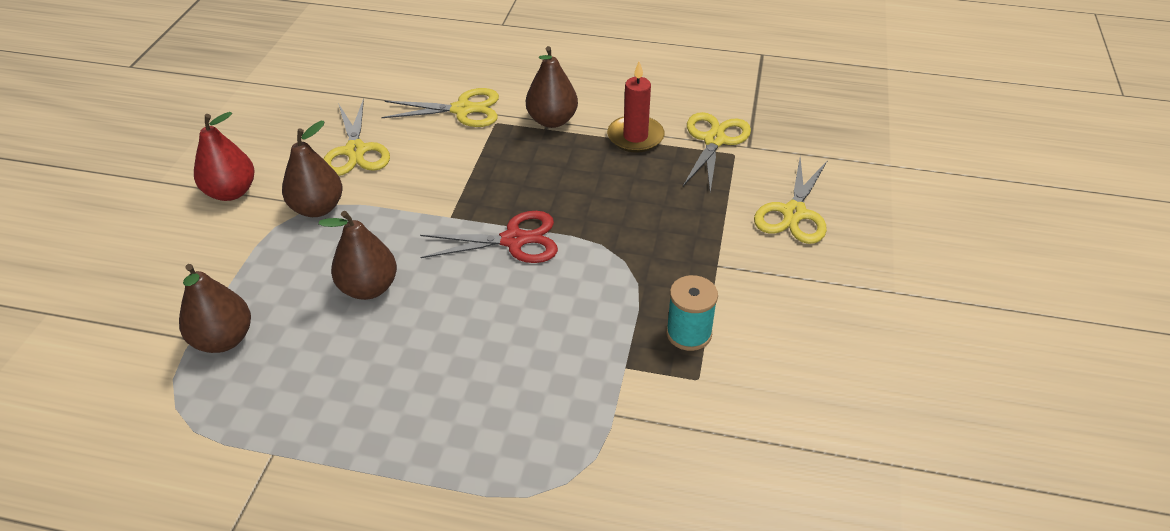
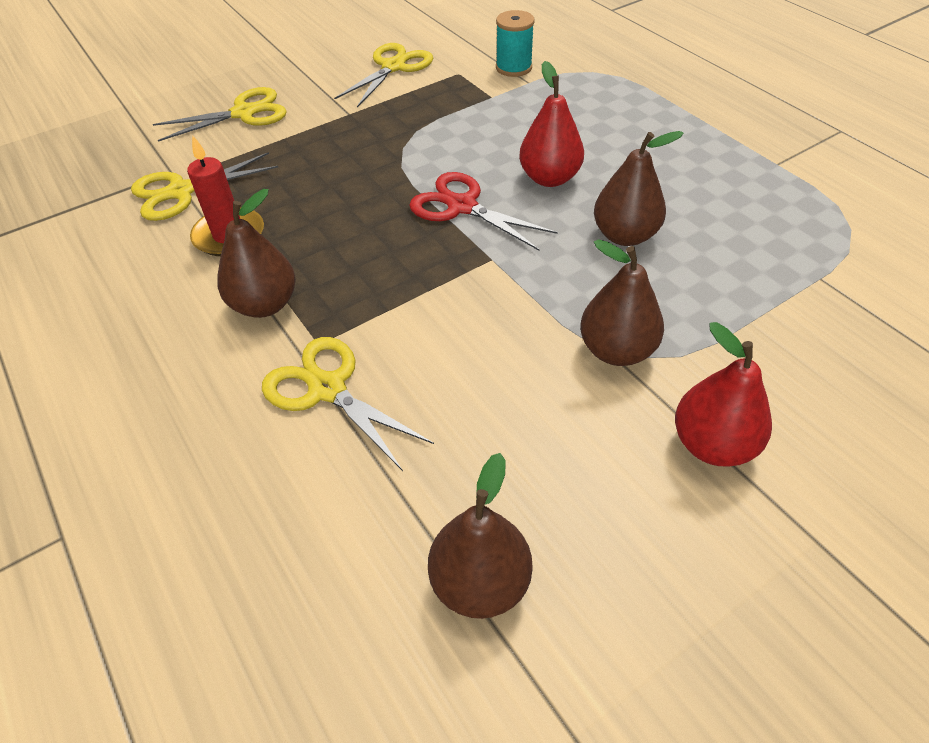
camera: 135 degrees left, 5 degrees up
(224, 339) = (788, 261): brown pear -> brown pear (480, 582)
(356, 151) = (511, 409): yellow scissors -> yellow scissors (393, 67)
(473, 305) = (549, 178): none -> red pear
(688, 333) = (429, 92): turquoise spool -> turquoise spool (513, 68)

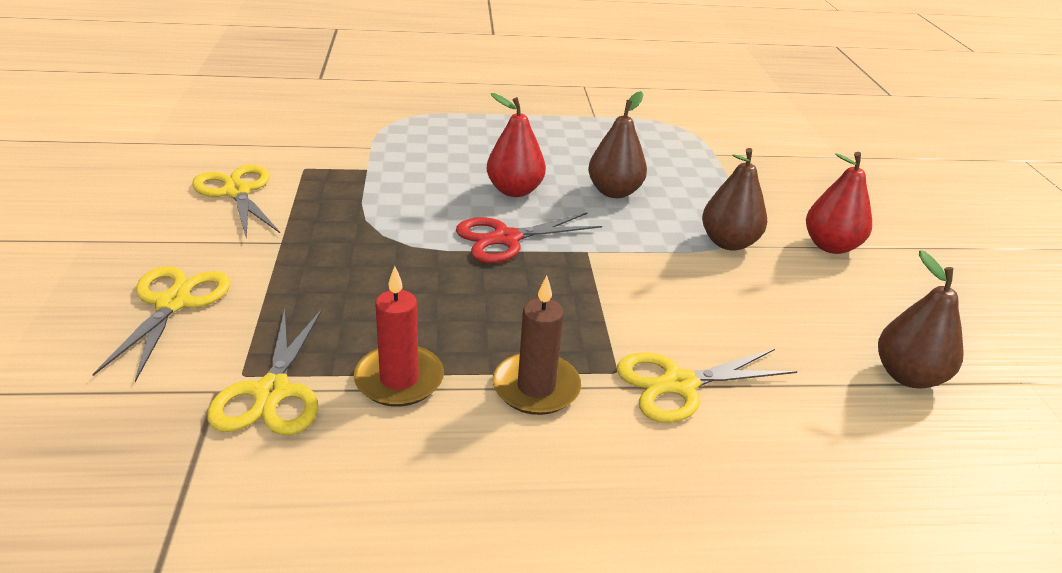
camera: 65 degrees left, 15 degrees down
(265, 304) = (536, 387): brown pear -> brown candle
(513, 68) = (338, 144): turquoise spool -> none

